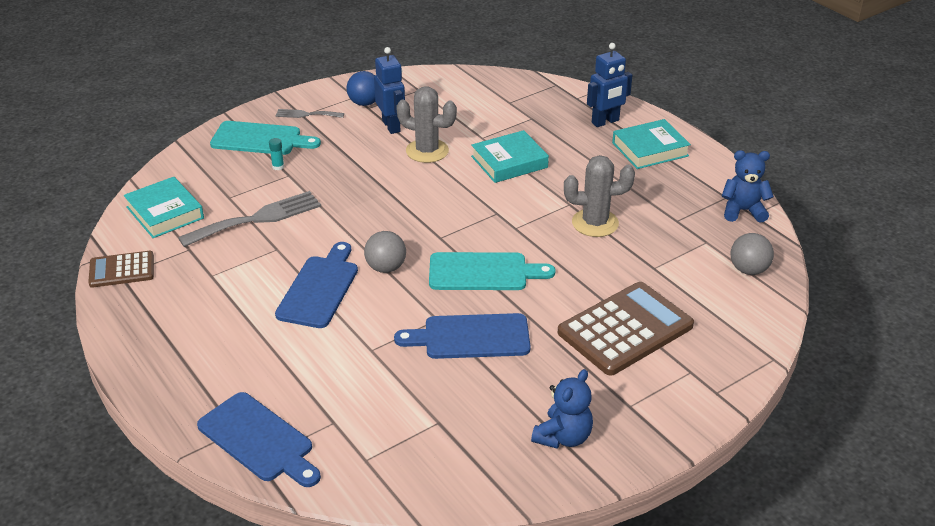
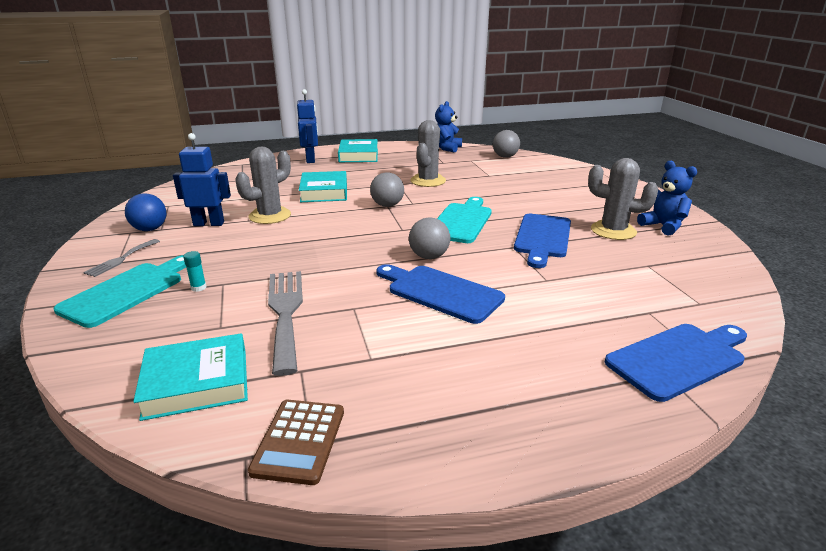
camera: 70 degrees left, 10 degrees down
(497, 212) = (387, 205): none -> grey ball
(522, 392) = (613, 231): none -> grey cactus
(625, 329) = (550, 192): brown calculator -> none

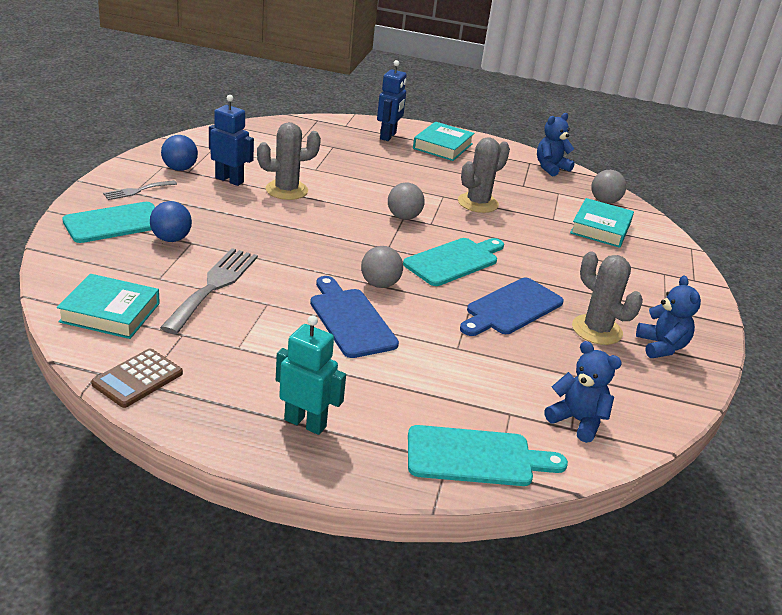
camera: 25 degrees right, 5 degrees up
(198, 288) = (171, 239): turquoise glue stick -> blue ball
(324, 192) = (361, 180): turquoise book -> turquoise book (600, 228)
(516, 400) = (305, 423): none -> turquoise robot
(678, 359) = (476, 457): blue cutting board -> turquoise cutting board
(695, 296) = (577, 421): none -> blue teddy bear

